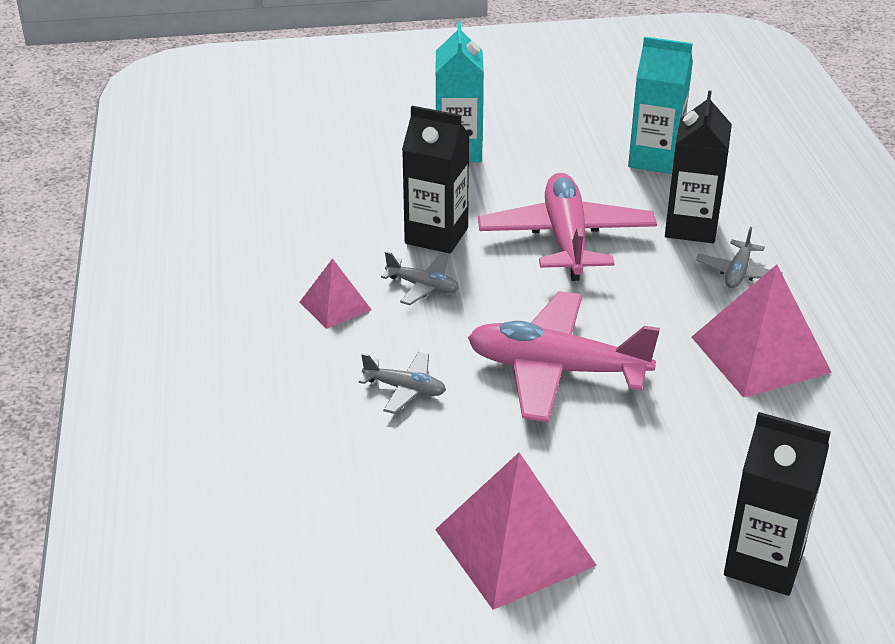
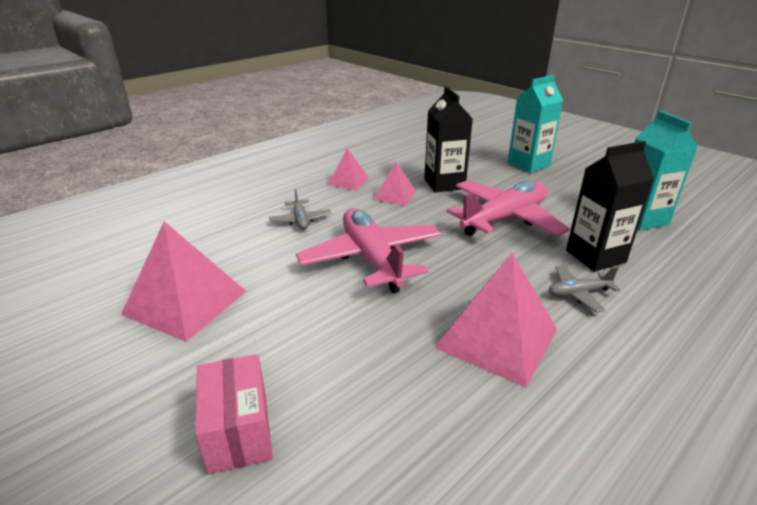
camera: 55 degrees right, 5 degrees down
(423, 286) = (395, 195): grey plane -> pink pyramid
(764, 563) = (238, 431): black carton -> pink box

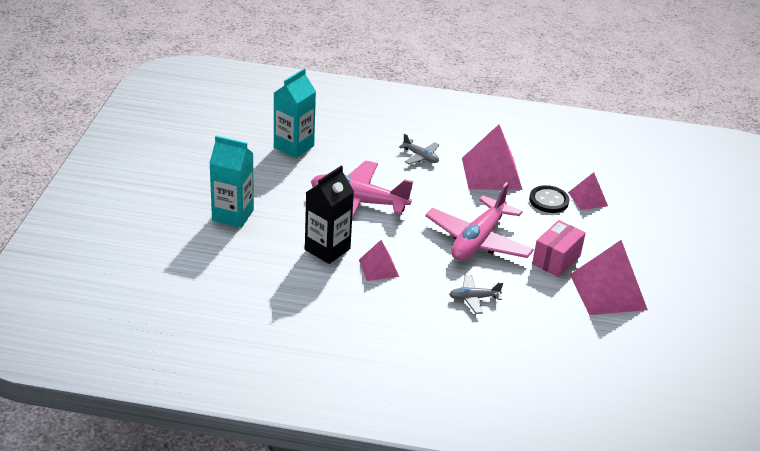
camera: 130 degrees left, 5 degrees up
(238, 431) = (635, 222): pink box -> pink box (556, 260)
(300, 220) = (473, 298): grey plane -> grey plane turned 135 degrees counterclockwise
(348, 181) = (381, 307): pink pyramid -> pink pyramid (587, 199)
(385, 359) = (548, 200): none -> black button
(595, 256) = (370, 157): black carton -> none

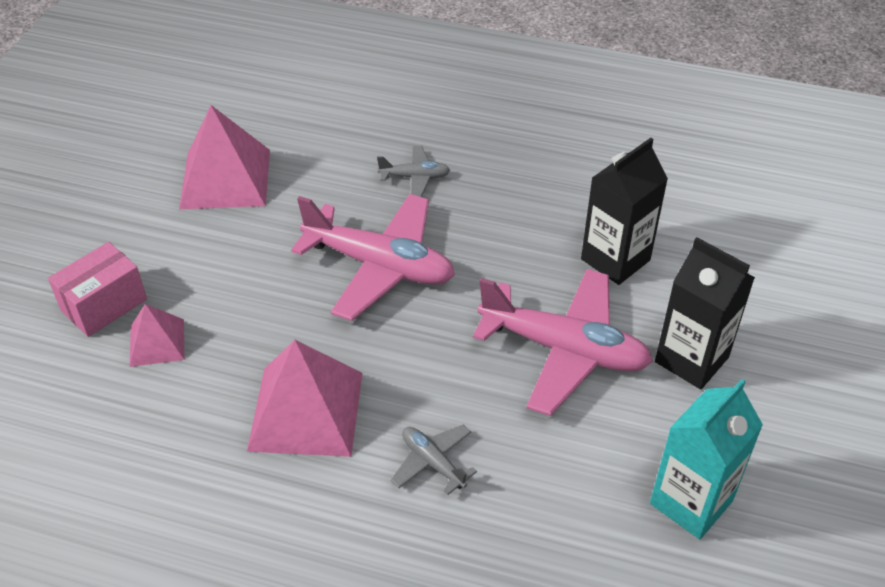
camera: 170 degrees left, 10 degrees up
(233, 215) = (774, 329): turquoise carton -> none
(285, 200) = (691, 359): none -> black carton
(378, 268) = (540, 226): pink pyramid -> none
(478, 240) = (379, 266): pink plane -> pink plane turned 75 degrees clockwise
(548, 200) = (228, 341): black button -> none
(556, 260) = (273, 228): pink box -> pink box (104, 305)

